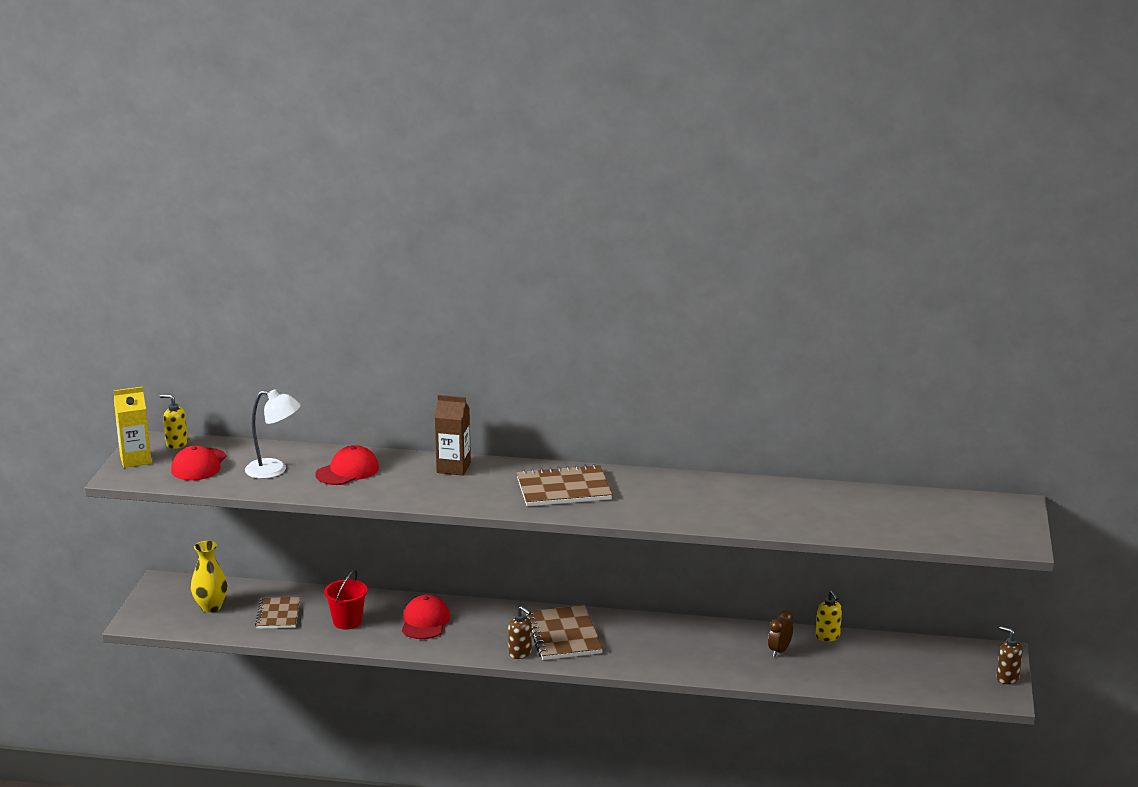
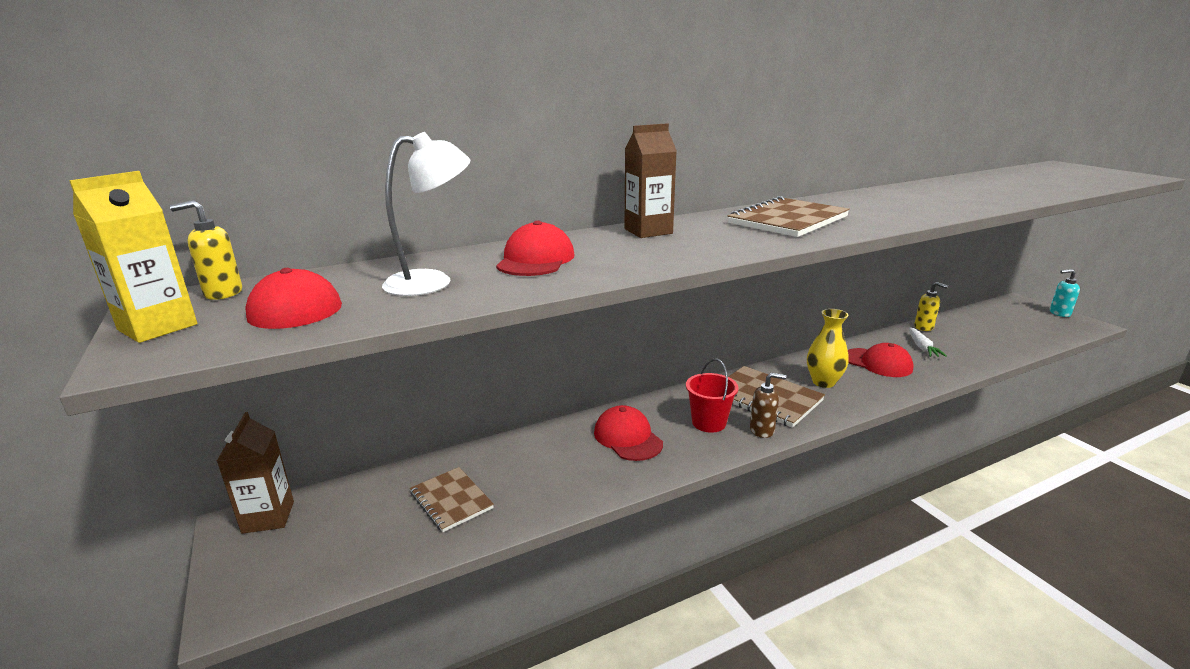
camera: 35 degrees left, 0 degrees up
(180, 584) = (268, 517): none -> brown carton
(211, 607) = (344, 530): yellow vase -> yellow vase (823, 382)
(347, 621) = (546, 473): red bucket -> red bucket (709, 423)
(709, 647) = (878, 363): none -> red cap
(779, 651) = (922, 347): brown clock -> white carrot
(1007, 678) = (1059, 313): brown soap dispenser -> turquoise soap dispenser

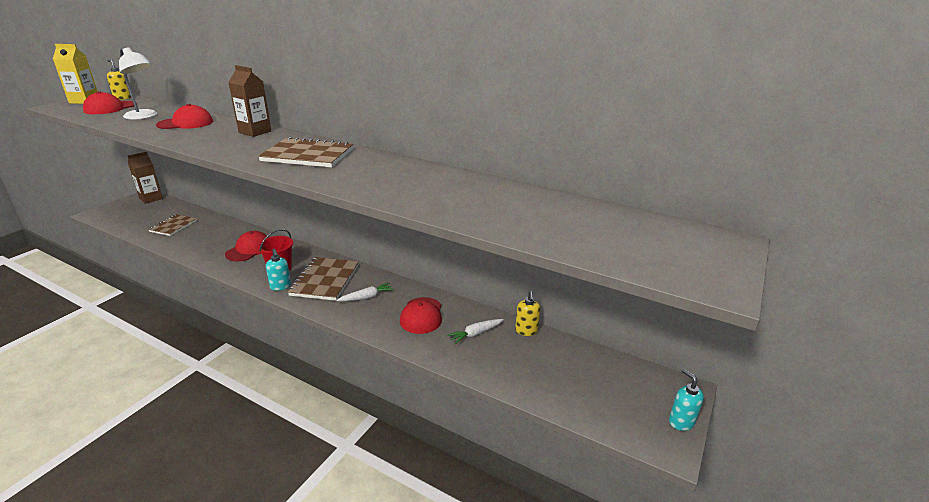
camera: 55 degrees right, 5 degrees up
(762, 430) = (280, 286): brown soap dispenser -> turquoise soap dispenser
(823, 382) = (366, 297): yellow vase -> white carrot

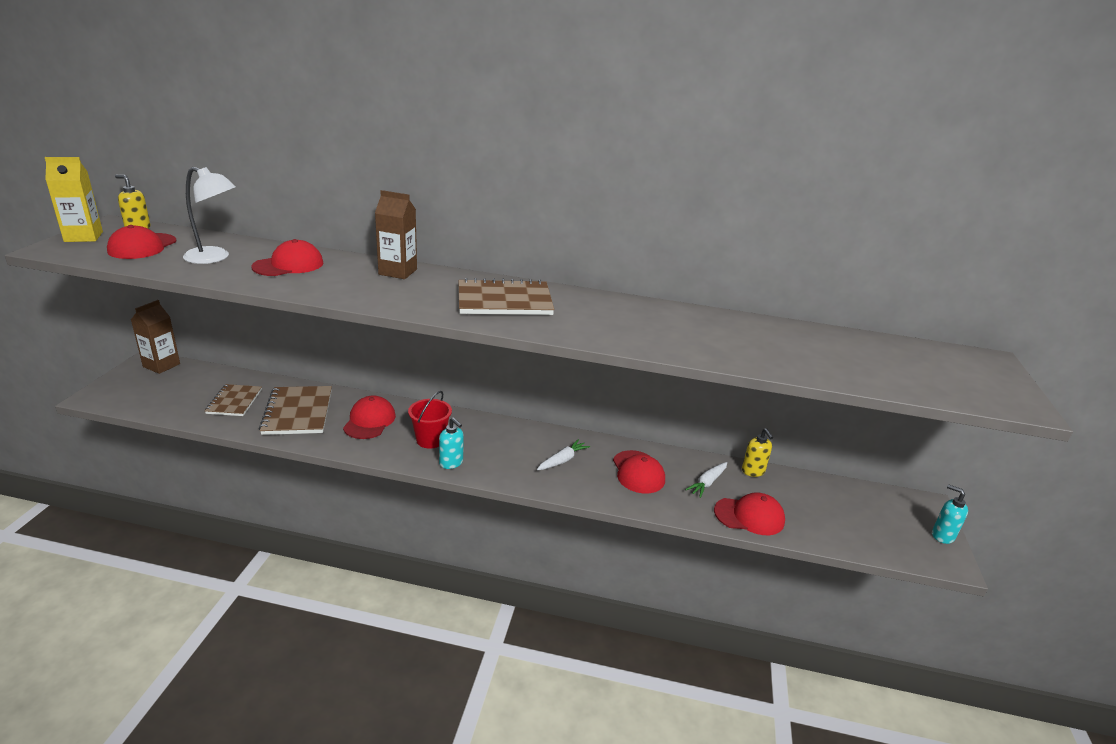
camera: 20 degrees left, 0 degrees up
(325, 280) = (498, 447): brown notebook -> brown notebook (298, 412)
(492, 368) = (749, 516): none -> red cap

